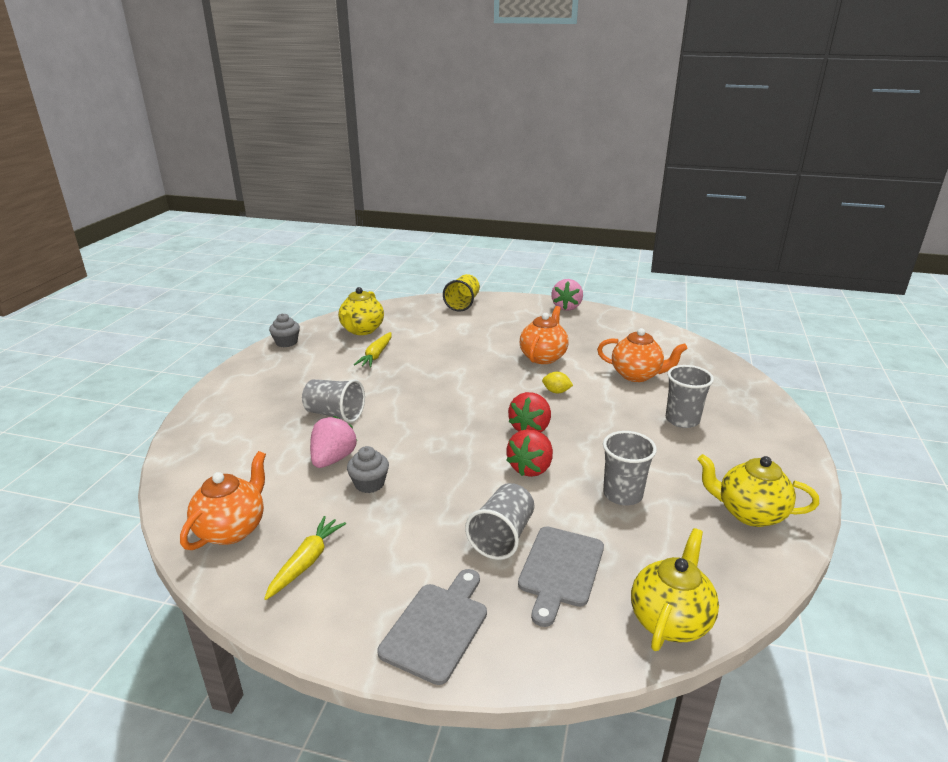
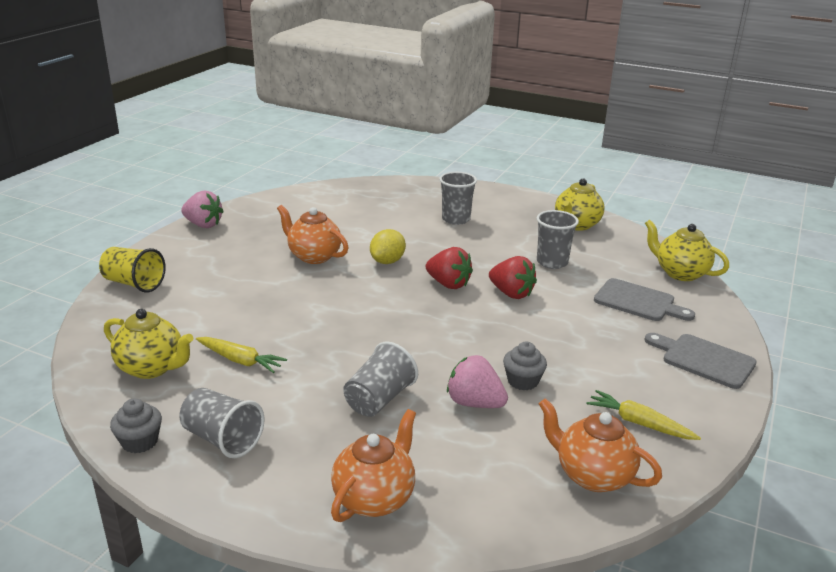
camera: 80 degrees left, 0 degrees up
(502, 536) = (602, 319): grey cup -> grey cup (222, 439)
(556, 391) = (387, 261): yellow lemon -> yellow lemon, size x1.54
(637, 375) = (375, 221): orange teapot -> orange teapot (375, 498)

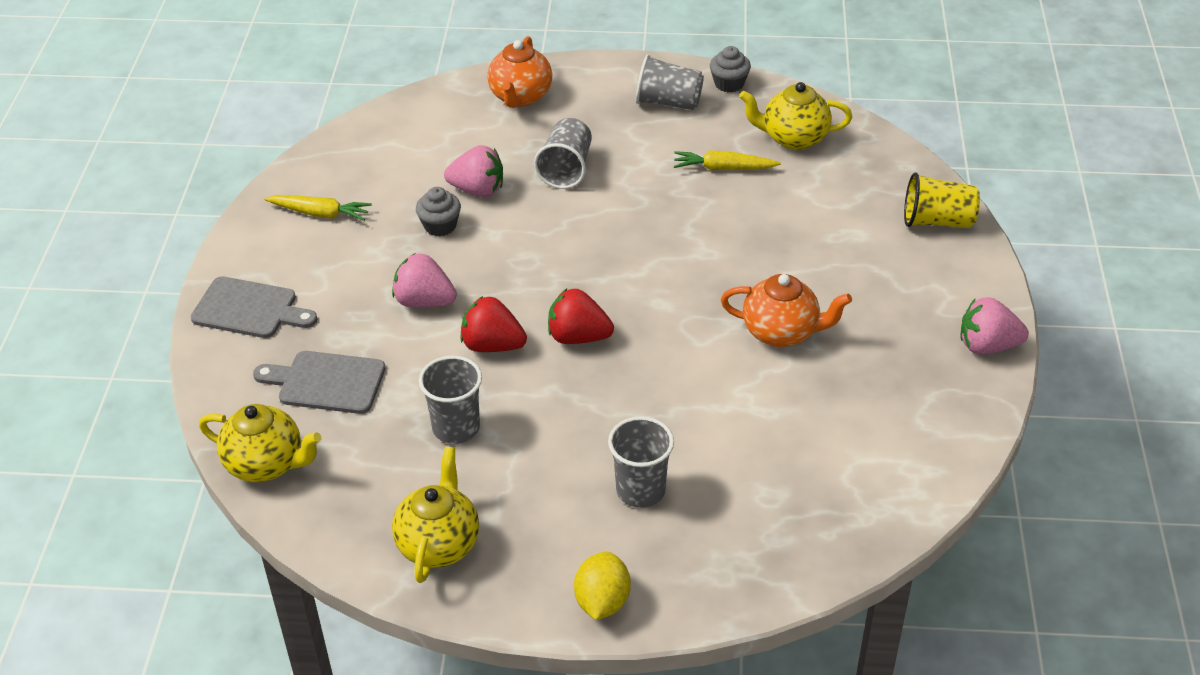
camera: 160 degrees right, 15 degrees up
(387, 261) = (680, 354): yellow lemon -> yellow lemon (602, 601)
(554, 330) = (424, 301): none -> pink strawberry
(592, 475) = (358, 157): orange teapot -> none

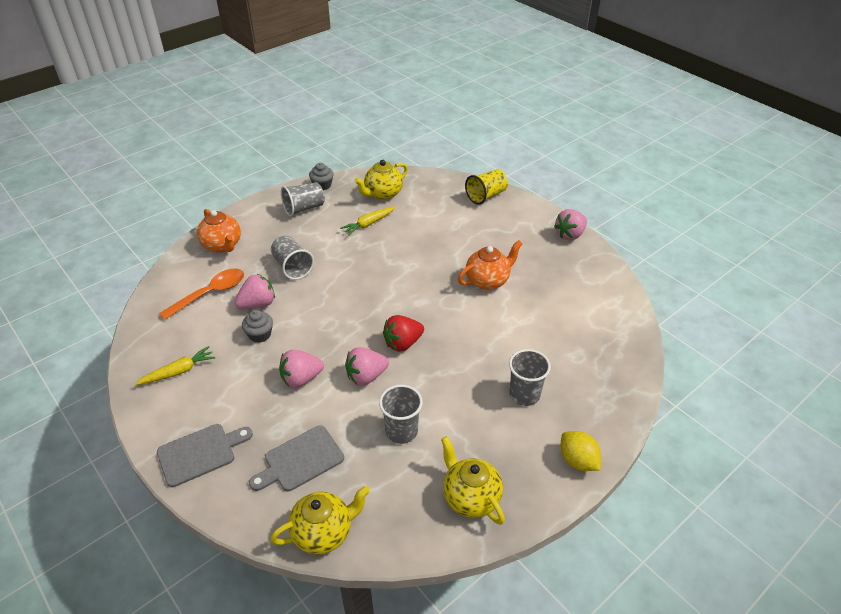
camera: 45 degrees left, 0 degrees up
(444, 147) = (210, 293): none -> orange spoon
(492, 345) = (366, 376): red strawberry -> pink strawberry

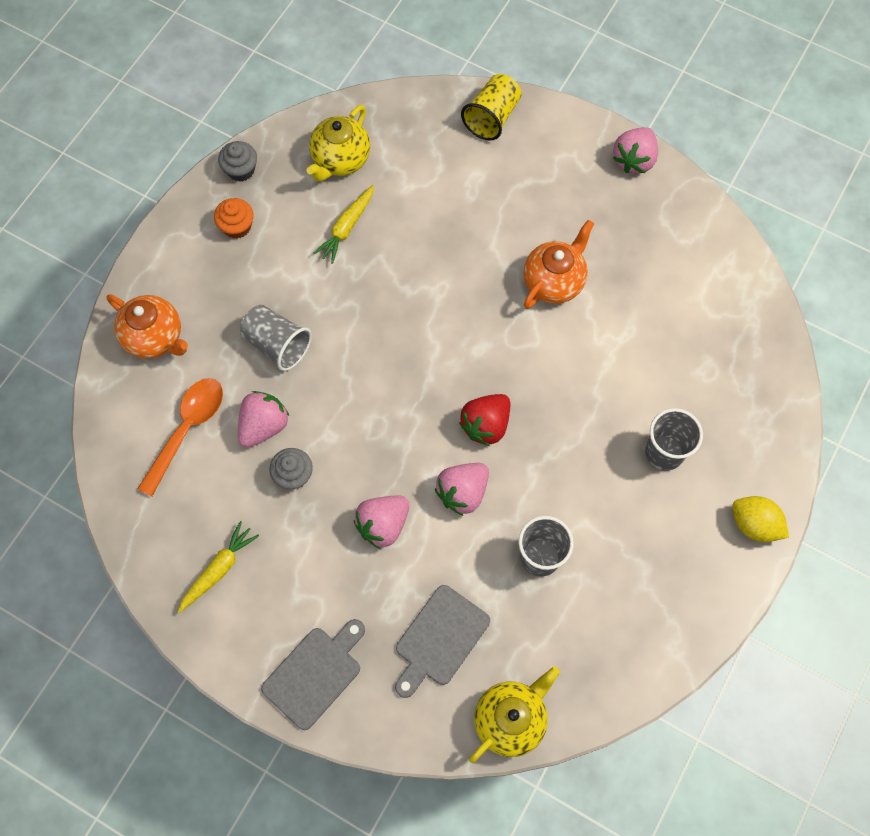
camera: 20 degrees left, 25 degrees up
(304, 208) = (237, 226): grey cup -> orange cupcake
(470, 497) = (653, 616): yellow teapot -> none

